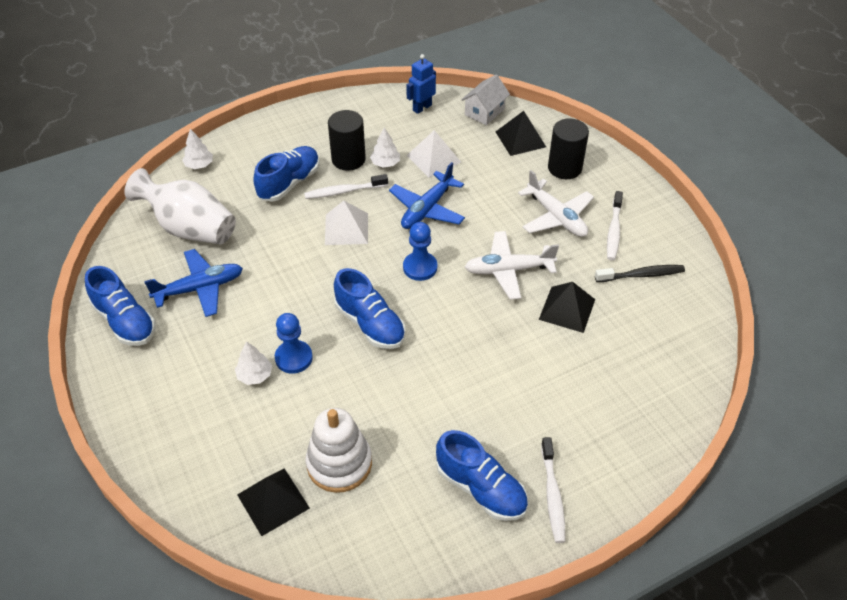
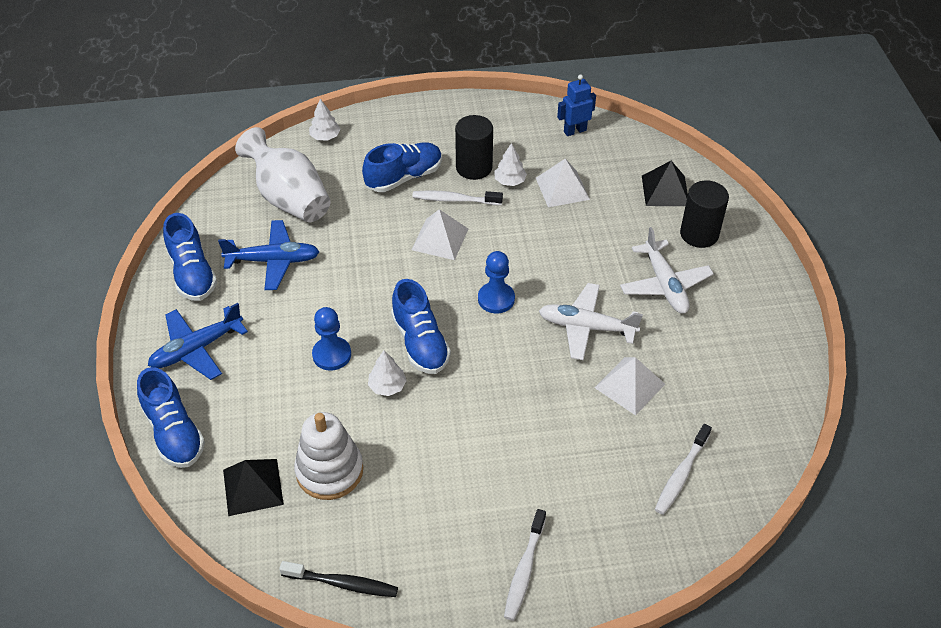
camera: 20 degrees right, 0 degrees up
(255, 375) = (288, 361): white tree -> white tree (387, 386)
(427, 209) = (531, 240): blue plane -> blue plane (196, 349)
(481, 488) = (455, 540): blue shoe -> blue shoe (174, 433)
(484, 112) = (640, 151): white house -> none
(567, 309) = (629, 385): black pyramid -> white pyramid
(613, 231) = (721, 316): white toothbrush -> white toothbrush (681, 475)
(642, 275) = (729, 372): black toothbrush -> black toothbrush (343, 583)

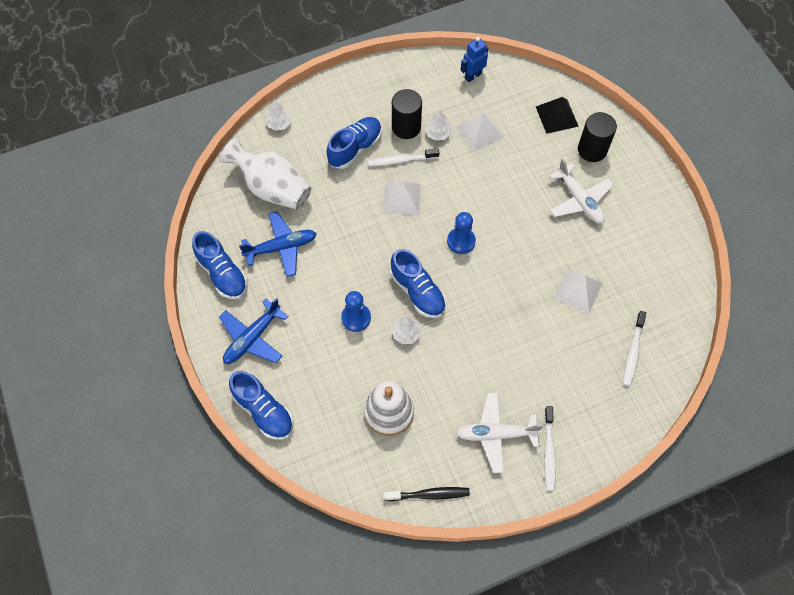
camera: 15 degrees left, 15 degrees up
(252, 487) = (338, 438): black pyramid -> none
(586, 327) = (534, 250): white plane -> white plane (496, 434)

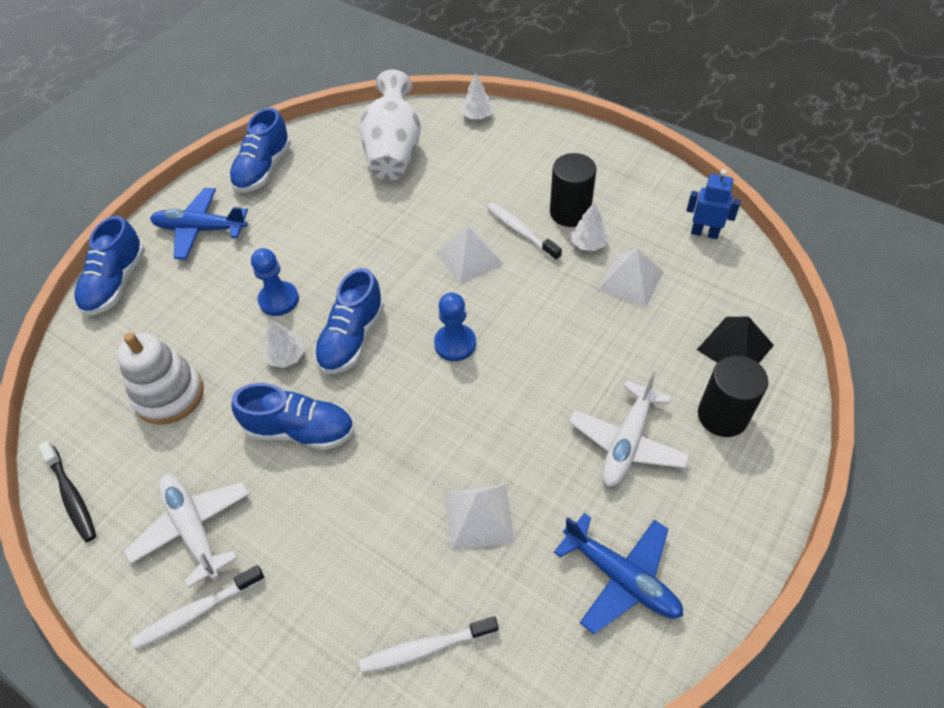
camera: 60 degrees right, 10 degrees down
(281, 247) = (326, 195): blue plane -> blue plane (621, 577)
(355, 148) = (501, 186): blue shoe -> blue shoe (300, 430)

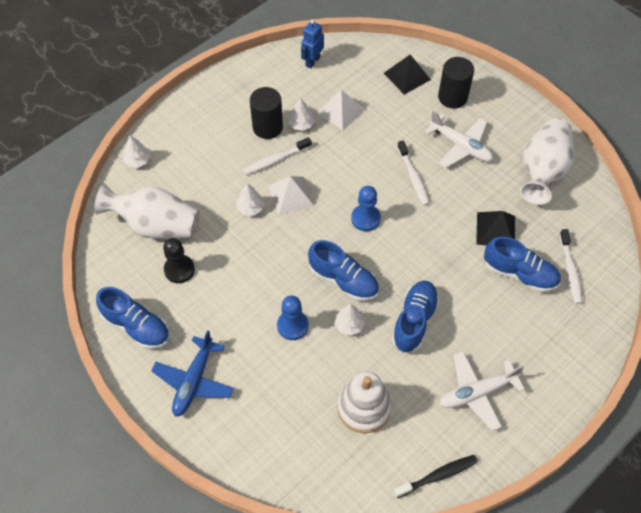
camera: 80 degrees left, 5 degrees up
(116, 283) = (235, 451): blue shoe -> blue shoe (519, 274)
(196, 611) = (534, 392): white toothbrush -> white toothbrush (413, 177)
(339, 184) = (179, 269): none -> black pawn
(439, 224) = (250, 208): none -> white tree
(479, 516) = (495, 230): white pyramid -> black pyramid
(621, 577) = (542, 171): blue plane -> white vase

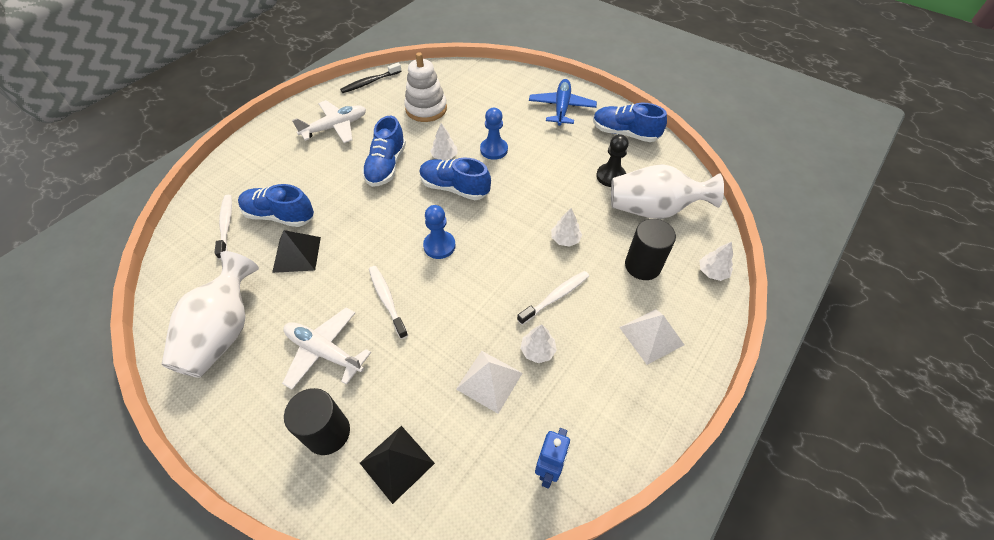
camera: 170 degrees right, 5 degrees down
(267, 127) = (579, 339): black cylinder -> black cylinder (642, 265)
(291, 196) = (525, 258): white pyramid -> white pyramid (651, 335)

